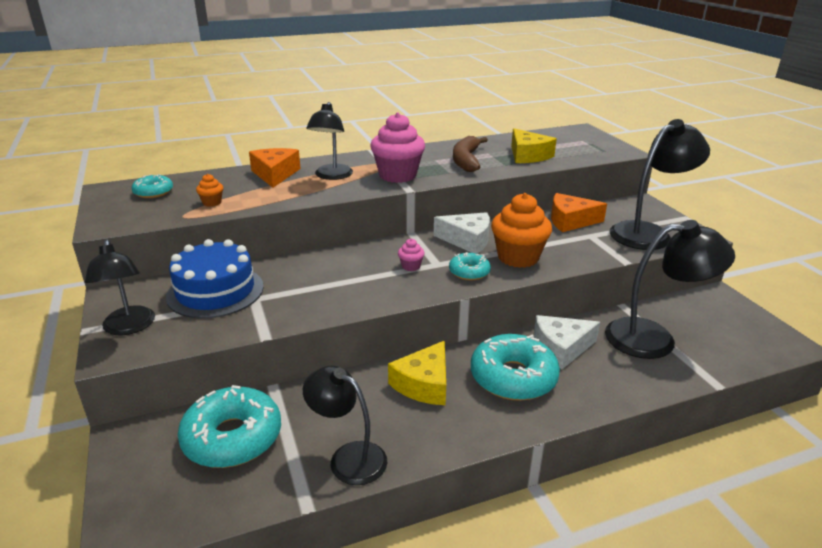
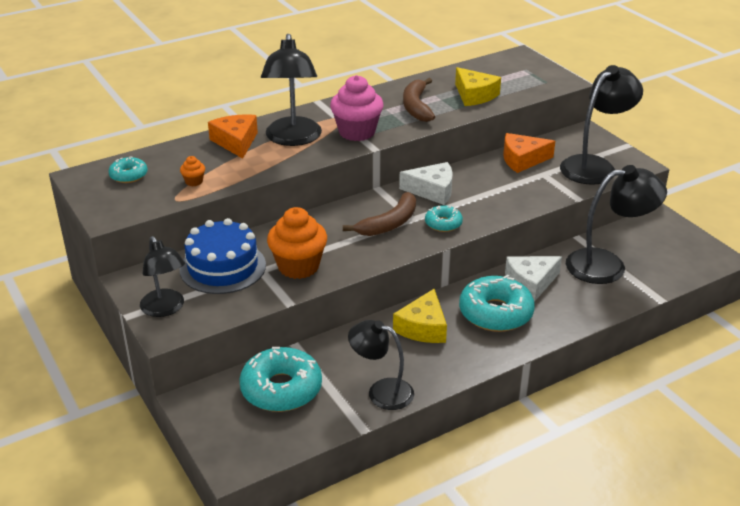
camera: 10 degrees left, 5 degrees up
(331, 176) = (293, 139): black lamp -> black lamp, size x1.51
(411, 266) = (389, 223): pink cupcake -> brown banana
(518, 257) = (483, 204): orange cupcake -> orange cupcake (298, 266)

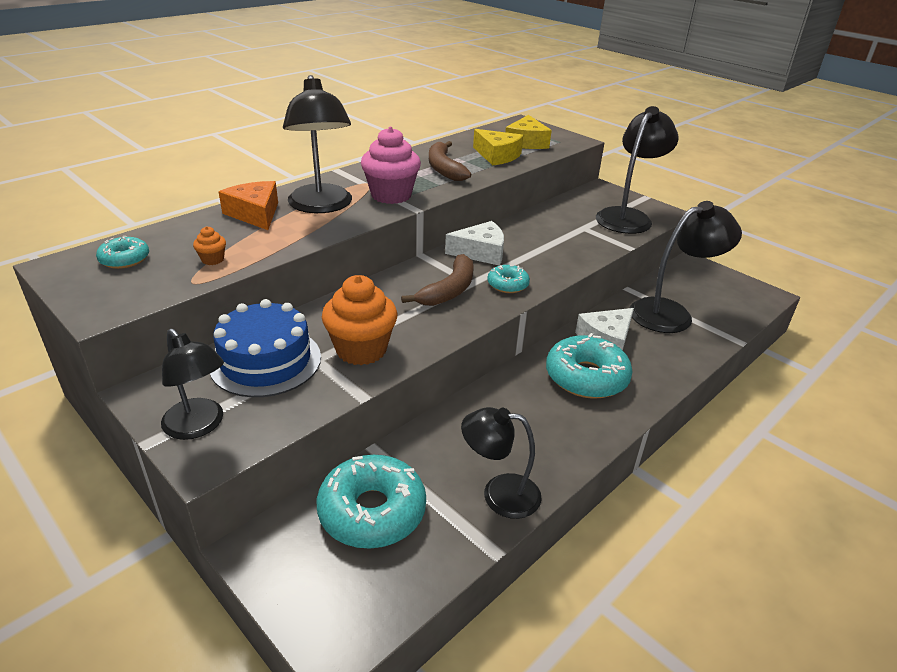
camera: 15 degrees left, 0 degrees up
(423, 327) = (515, 404): yellow cheese -> yellow cheese (526, 142)
(522, 160) = (556, 216): orange cheese -> none

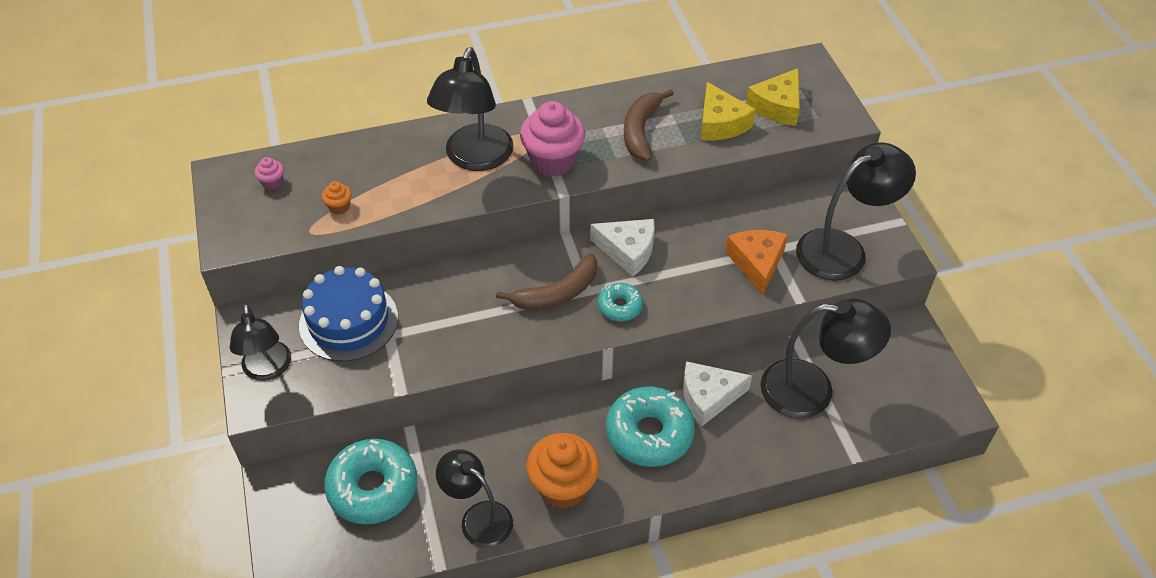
camera: 30 degrees right, 15 degrees up
(124, 259) = (272, 183): turquoise donut -> pink cupcake
(255, 214) = (408, 151): orange cheese -> orange cheese (757, 263)
(361, 350) = (431, 338): orange cupcake -> orange cupcake (563, 487)

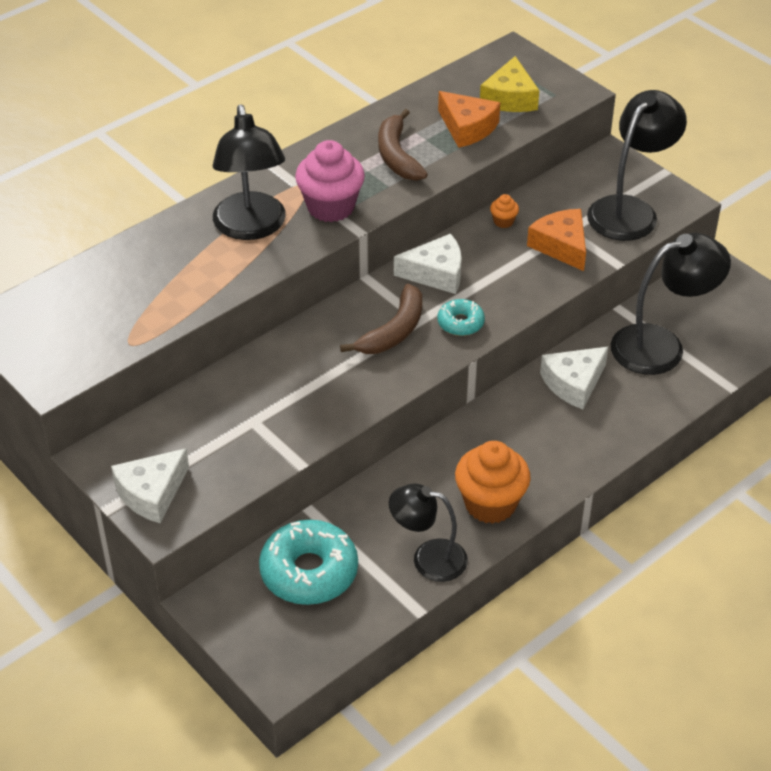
camera: 25 degrees left, 5 degrees down
(268, 370) = (152, 493): black lamp -> white cheese
(272, 183) = (56, 312): pink cupcake -> none
(339, 207) = (144, 312): orange cupcake -> orange cupcake (503, 221)
(348, 321) = (204, 423): blue cake -> none
(649, 433) = (540, 432): turquoise donut -> none
(720, 123) = (467, 128): yellow cheese -> orange cheese

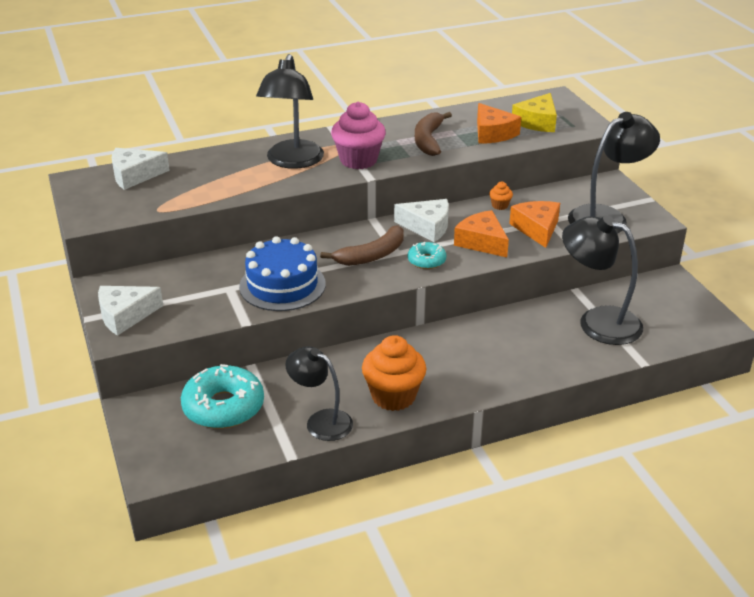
camera: 20 degrees right, 10 degrees down
(313, 401) = (282, 285): none -> blue cake
(509, 280) = (482, 242): none -> orange cheese
(574, 383) = (509, 331): white cheese -> white cheese (134, 175)
(661, 346) = (597, 322): black lamp -> black lamp turned 150 degrees counterclockwise

